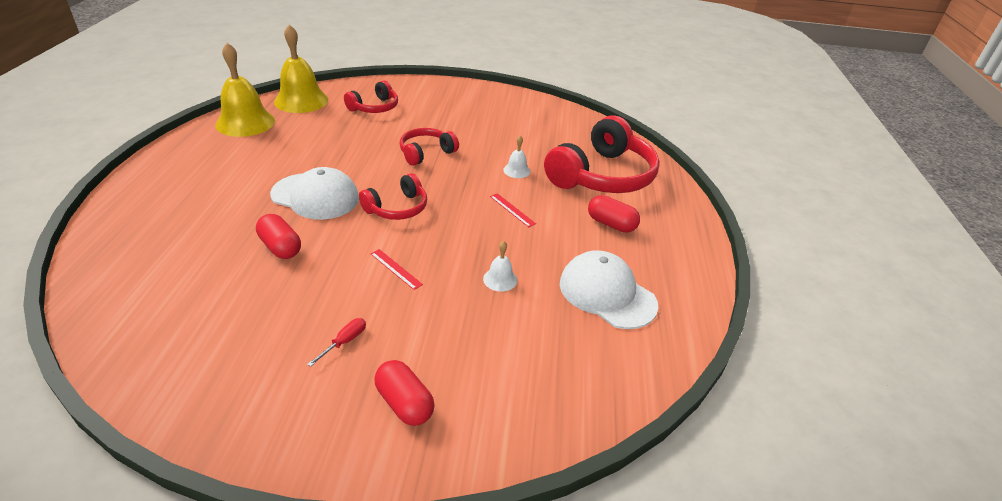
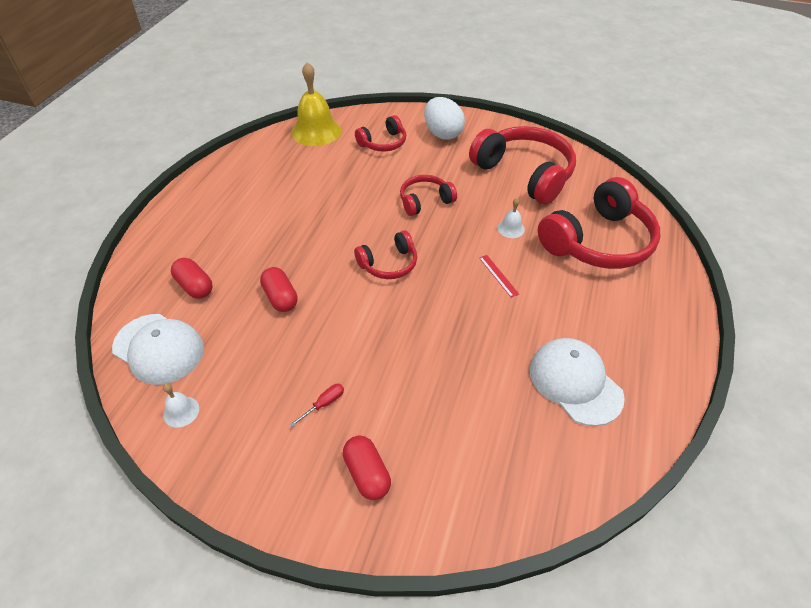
camera: 15 degrees right, 10 degrees up
(245, 122) = (264, 155): yellow bell -> none
(315, 196) = (316, 244): white cap -> white cap (158, 348)
(396, 269) = (378, 332): red ruler -> none
(434, 98) = (442, 134): none -> white egg
(500, 279) = (473, 354): white bell -> white bell (181, 411)
(520, 126) = (524, 174): none -> red headphones
(611, 224) = (595, 301): red capsule -> red capsule (195, 286)

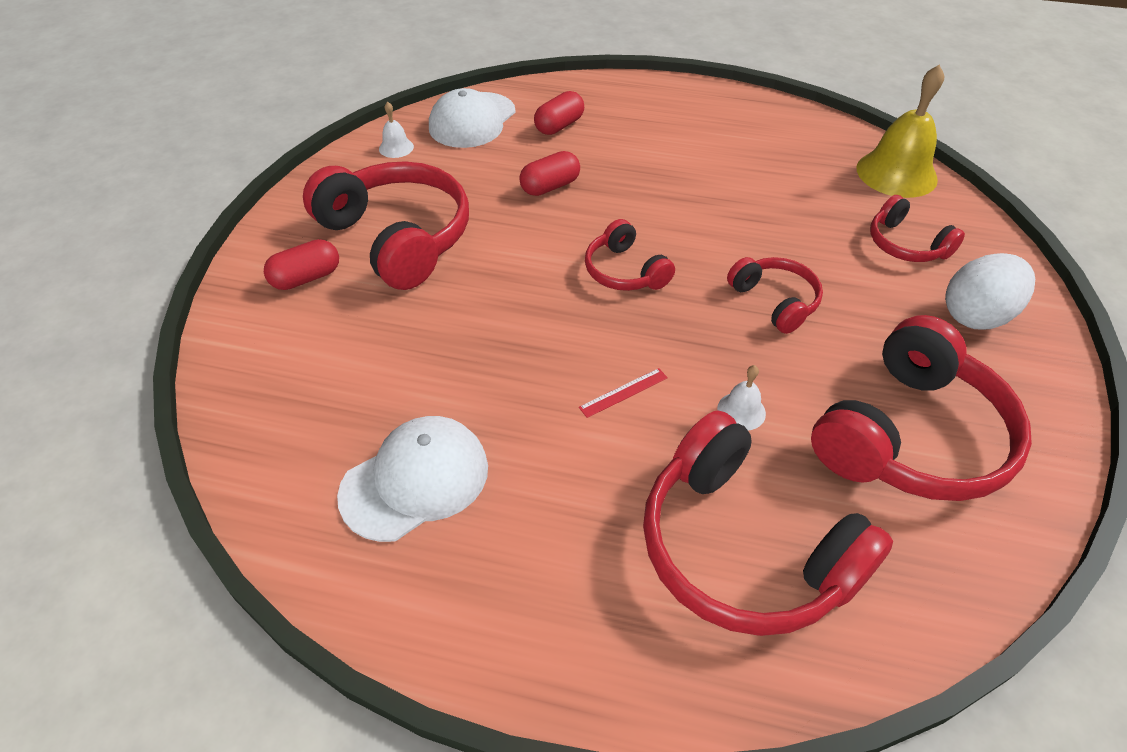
camera: 85 degrees right, 0 degrees up
(324, 404) = (397, 237): red screwdriver -> red headphones

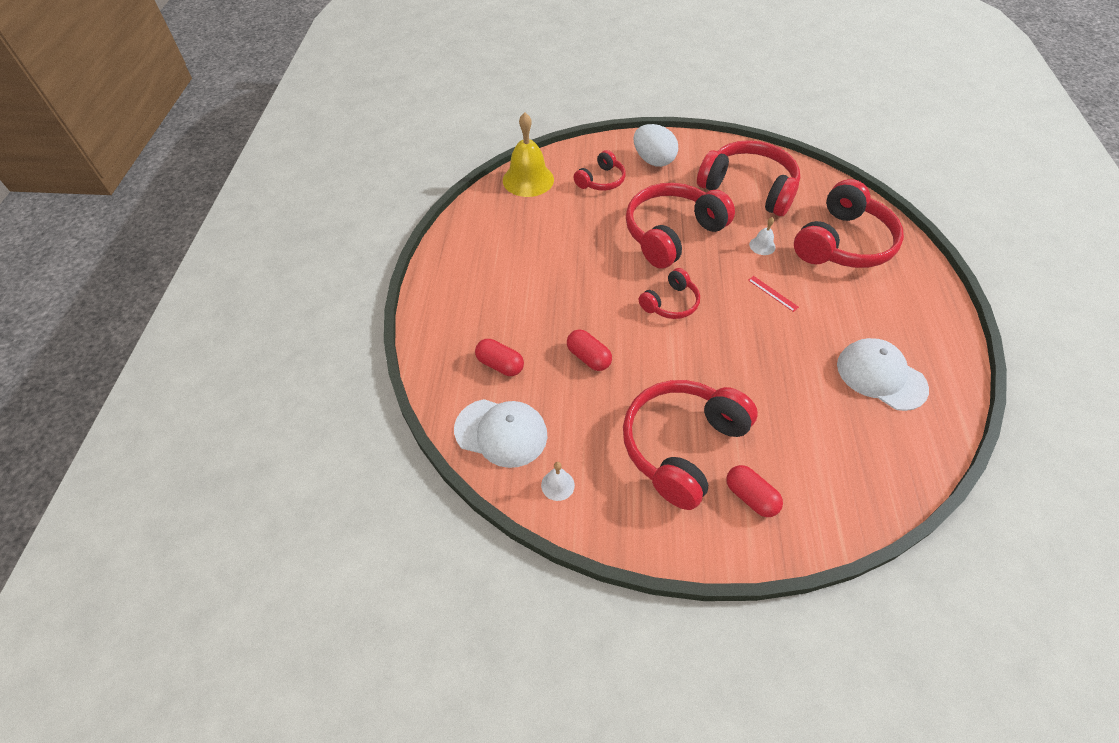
camera: 100 degrees left, 5 degrees up
(775, 301) = (672, 234): red headphones -> red headphones, size x1.91

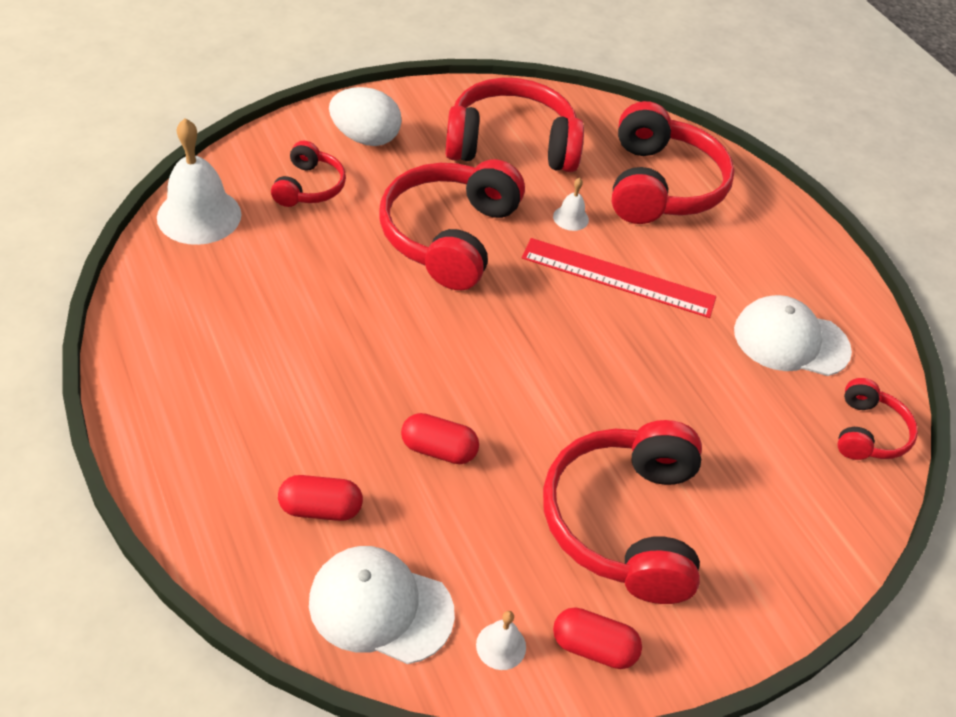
camera: 35 degrees left, 5 degrees down
(501, 432) = (380, 607): white cap -> white cap turned 150 degrees counterclockwise
(528, 179) = (199, 215): yellow bell -> white bell
(670, 303) = (502, 334): red headphones -> red headphones (868, 432)
(750, 497) = (737, 552): red capsule -> red capsule (593, 647)
(773, 293) = (618, 277): red ruler -> red ruler, size x2.49

